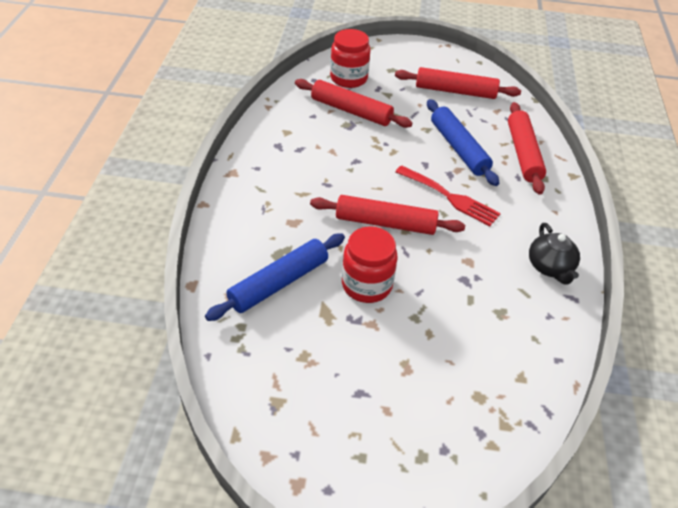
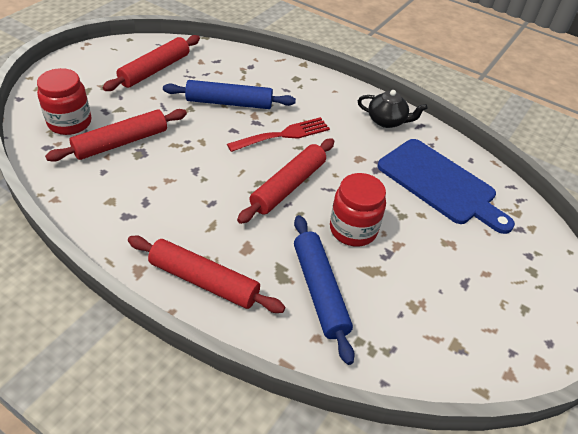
camera: 65 degrees left, 0 degrees up
(490, 339) = (440, 184): none -> blue cutting board
(523, 153) = (262, 74): red rolling pin -> red rolling pin (204, 281)

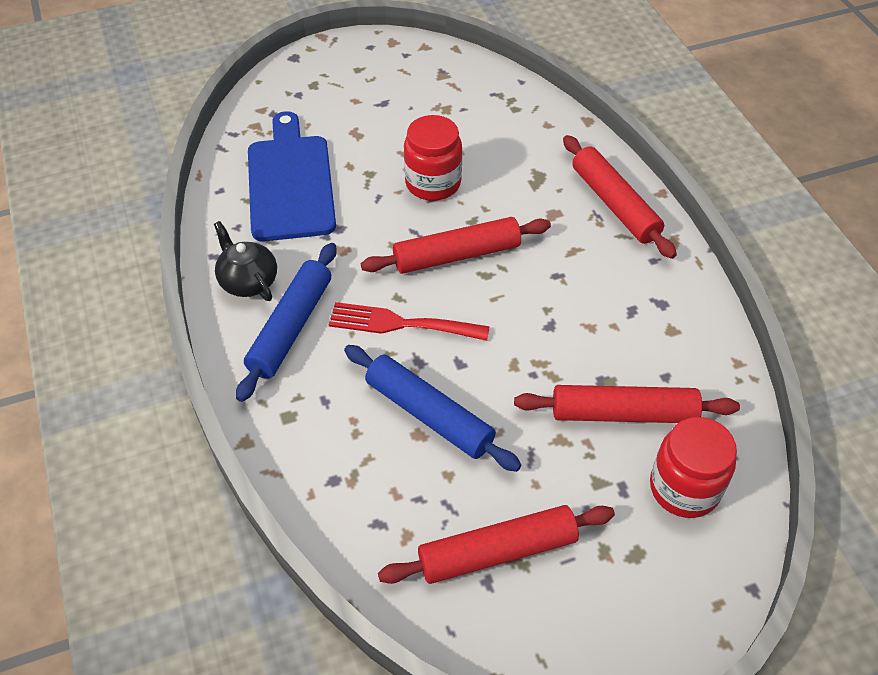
camera: 140 degrees left, 5 degrees up
(320, 291) = (515, 152): blue rolling pin -> blue rolling pin (291, 327)

